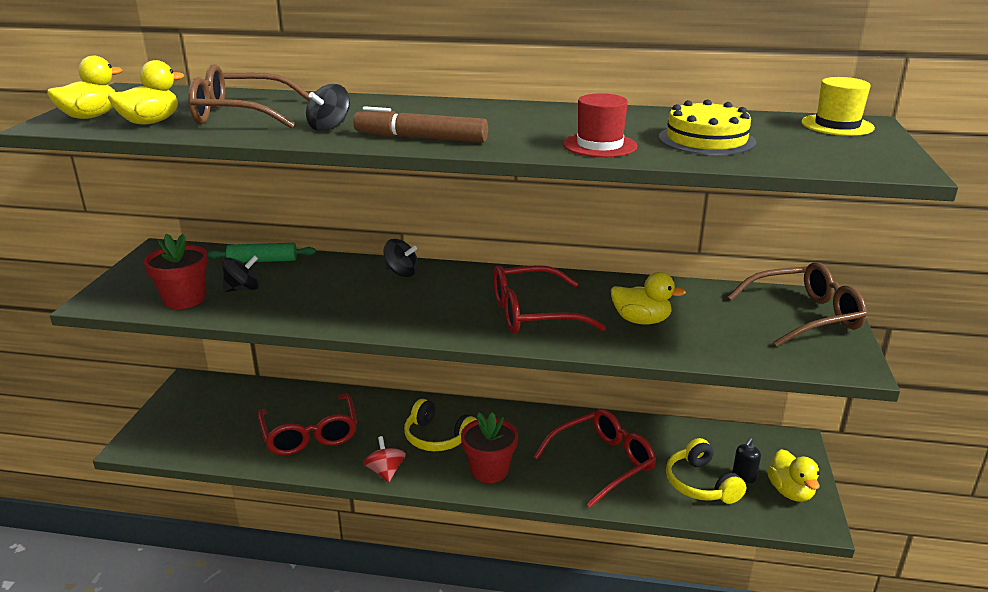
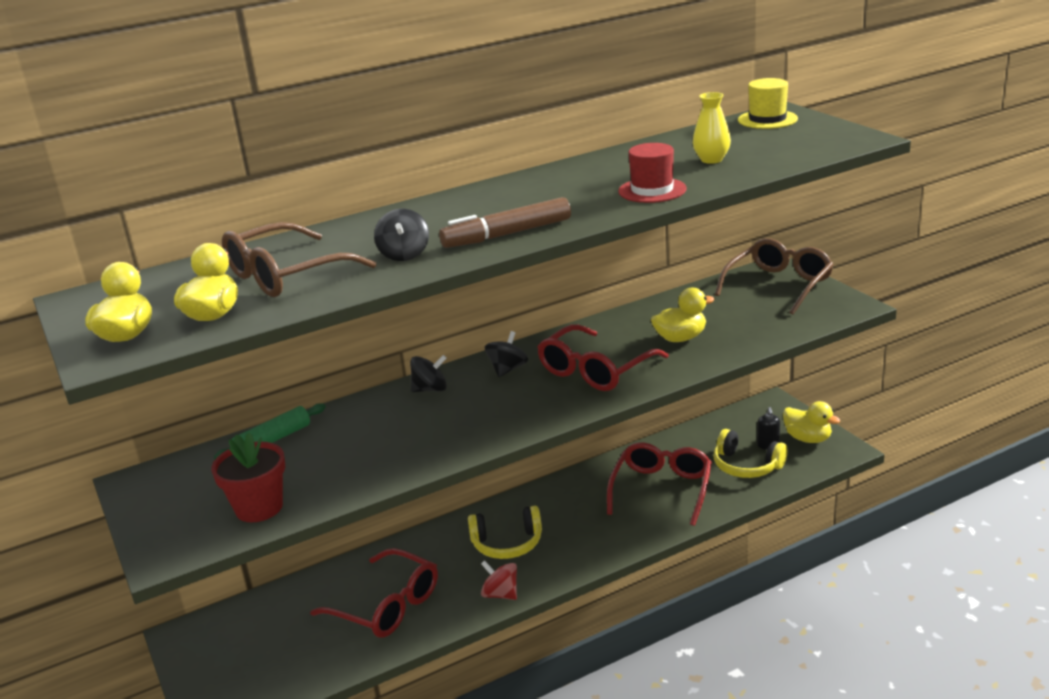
camera: 35 degrees left, 0 degrees up
(242, 289) = (303, 471): black spinning top -> black spinning top (507, 369)
(489, 470) = (585, 543): red flower pot -> none
(706, 139) = (711, 160): yellow cake -> yellow vase

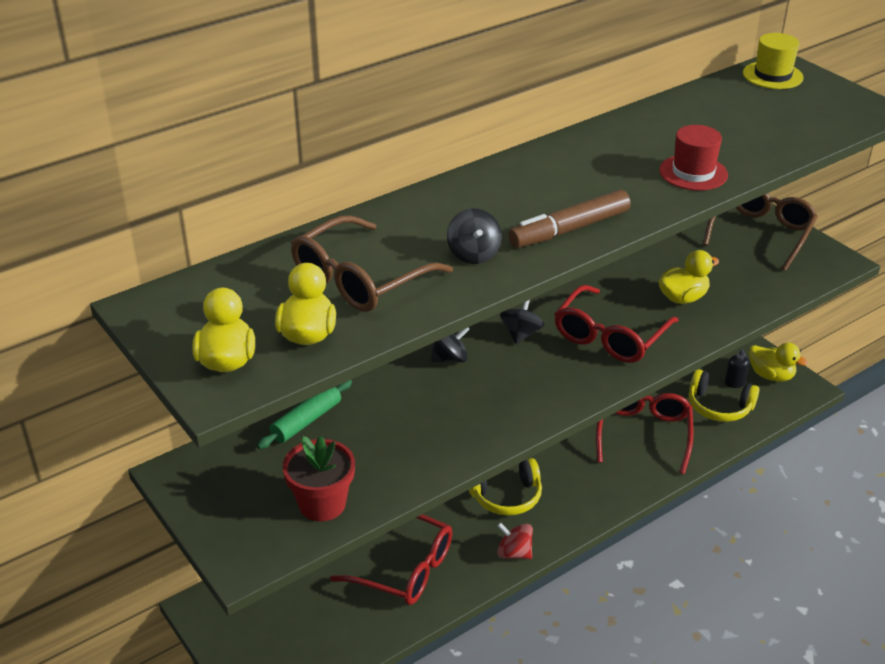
camera: 10 degrees left, 10 degrees up
(711, 160) = (737, 131): yellow vase -> none

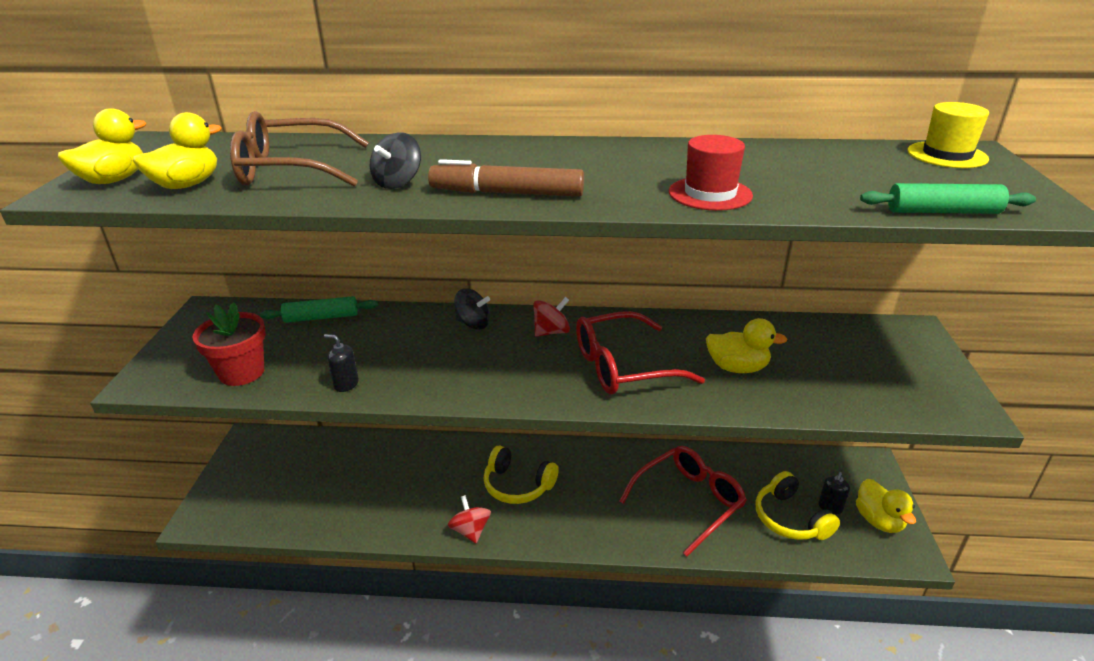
camera: 40 degrees right, 5 degrees down
(405, 568) = (385, 492): red glasses -> none
(429, 462) = (346, 384): none -> black soap dispenser
(521, 334) = (551, 332): black spinning top -> red spinning top
(762, 233) = (900, 351): brown glasses -> none
(831, 134) = (942, 211): none -> green rolling pin

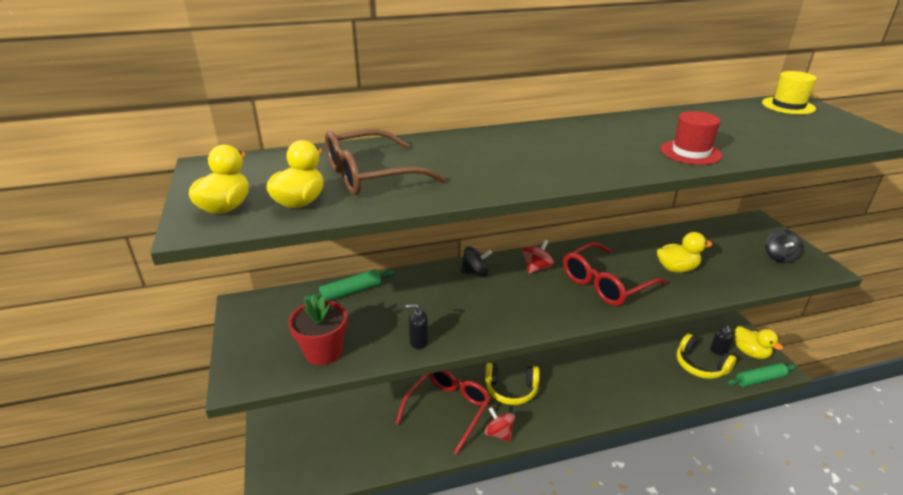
camera: 20 degrees left, 0 degrees up
(398, 182) = (471, 174): black spinning top -> black spinning top (779, 257)
(507, 193) = (561, 172): brown marker -> none
(689, 501) = (633, 370): red glasses -> red glasses (448, 409)
(942, 211) = (831, 145): green rolling pin -> green rolling pin (760, 379)

